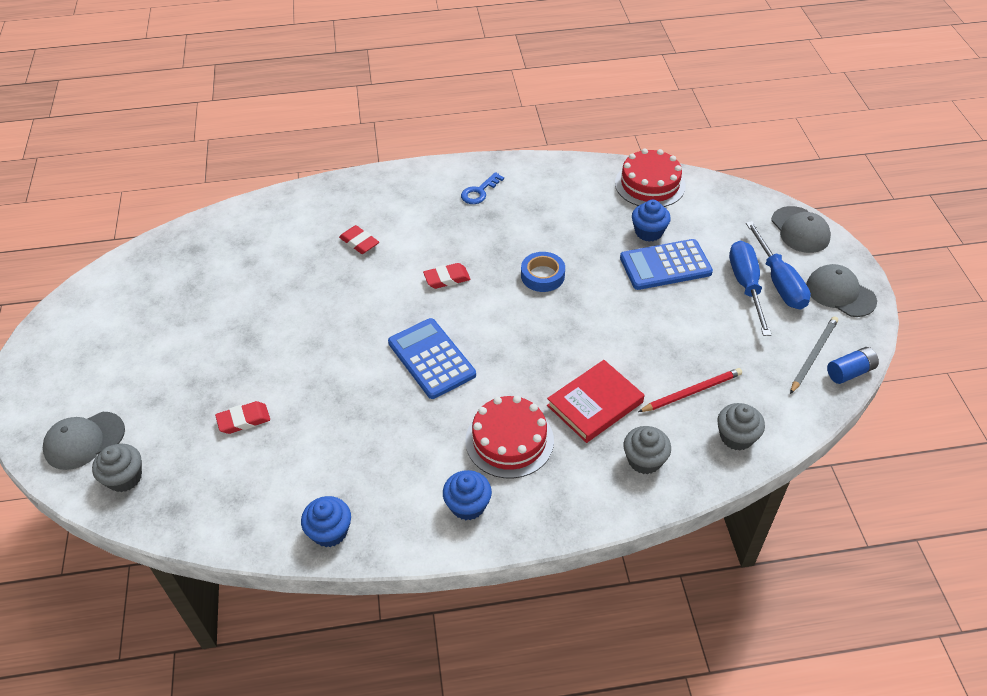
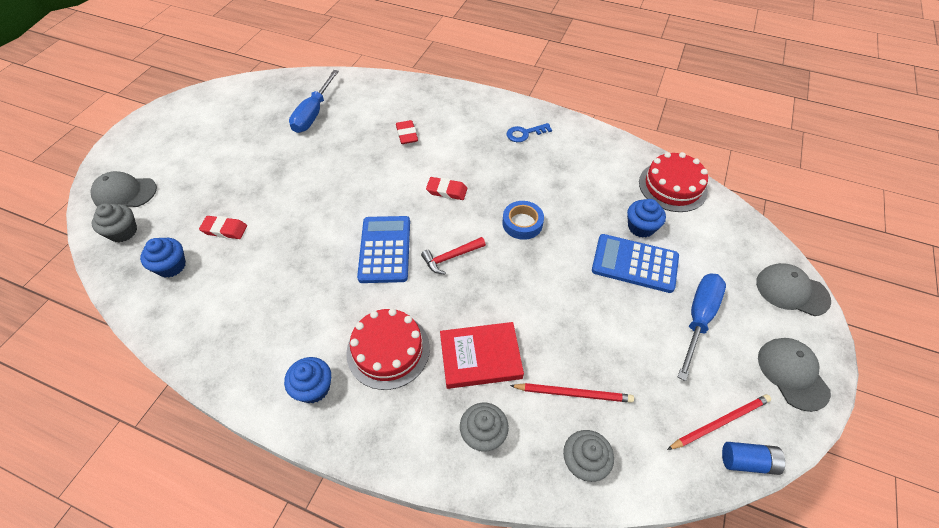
camera: 30 degrees right, 5 degrees up
(330, 531) = (205, 349): blue cupcake -> blue cupcake (171, 266)
(501, 336) = (451, 257): none -> red hammer
(779, 281) = (734, 330): blue screwdriver -> blue screwdriver (313, 114)
(800, 230) = (791, 291): grey cap -> grey cap turned 105 degrees clockwise
(813, 355) = (720, 422): grey pencil -> red pencil

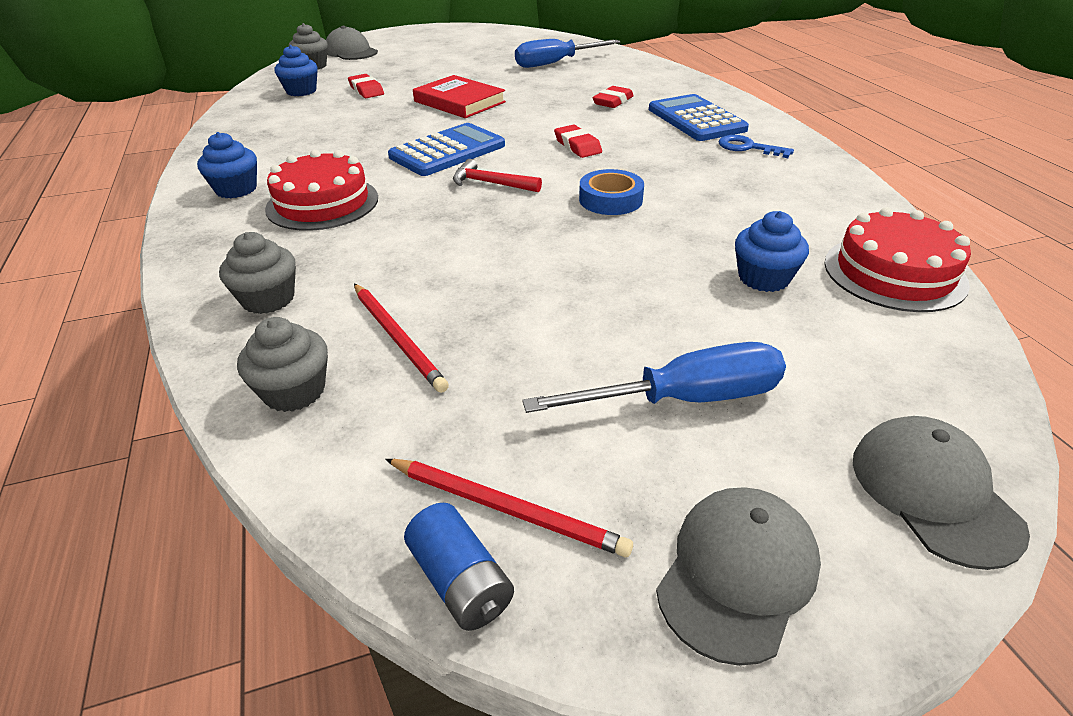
camera: 50 degrees right, 15 degrees down
(480, 357) = (376, 254): red book -> red book (459, 102)
(634, 263) = (689, 299): blue calculator -> blue calculator (696, 119)

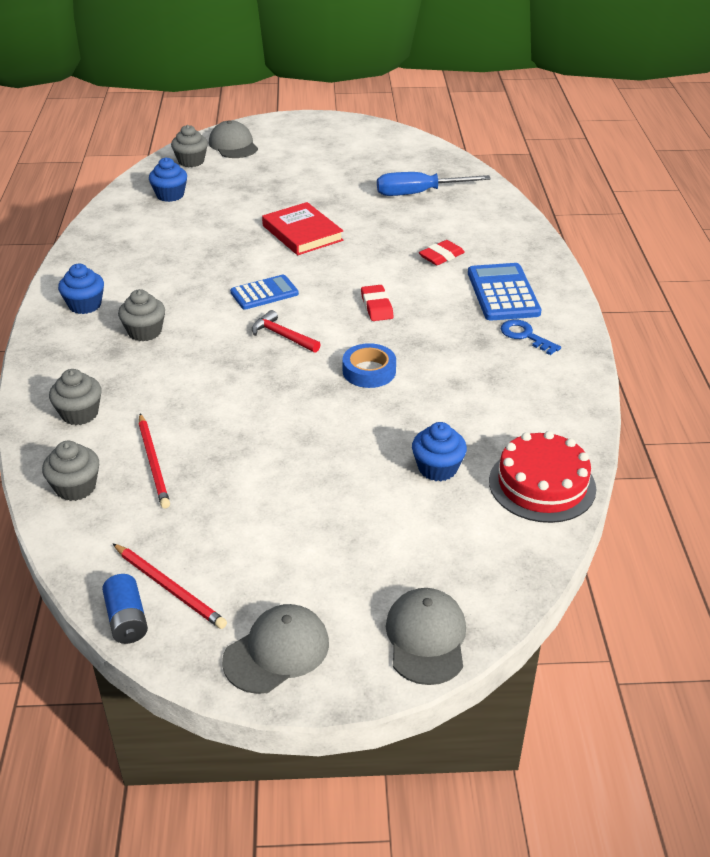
camera: 15 degrees right, 0 degrees up
(322, 203) = (144, 332): red cake -> grey cupcake
(366, 90) = (227, 203): red eraser -> none
(447, 151) = (264, 293): blue calculator -> blue calculator, size x0.67
(684, 399) = (315, 546): blue screwdriver -> none

